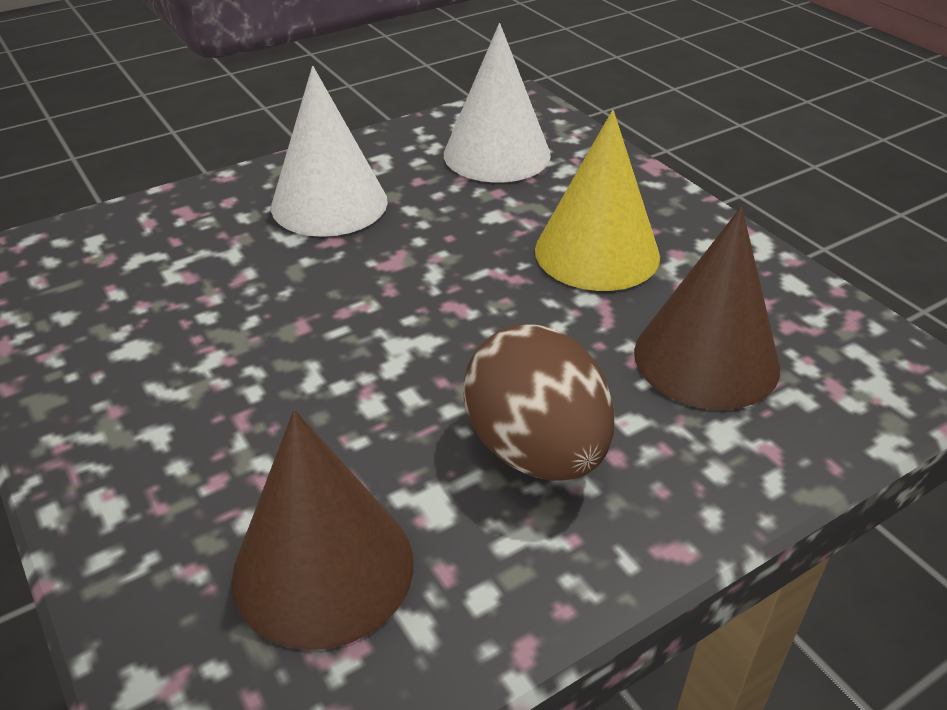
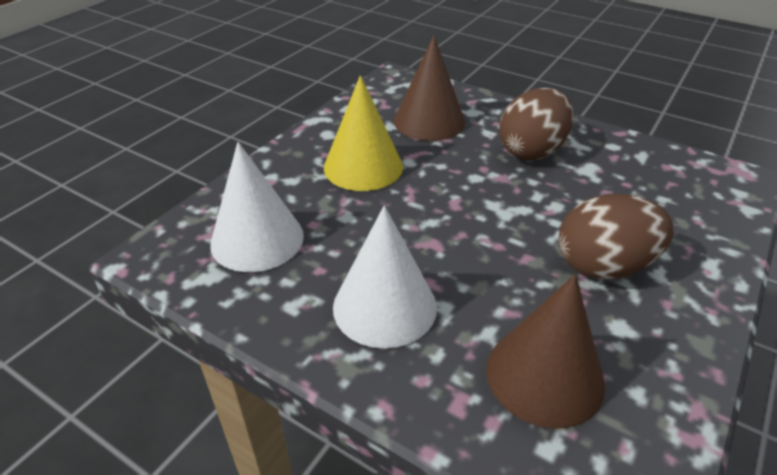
camera: 115 degrees left, 0 degrees up
(222, 386) = (603, 266): none -> brown egg
(323, 568) = (651, 185): brown cone -> brown cone (544, 375)

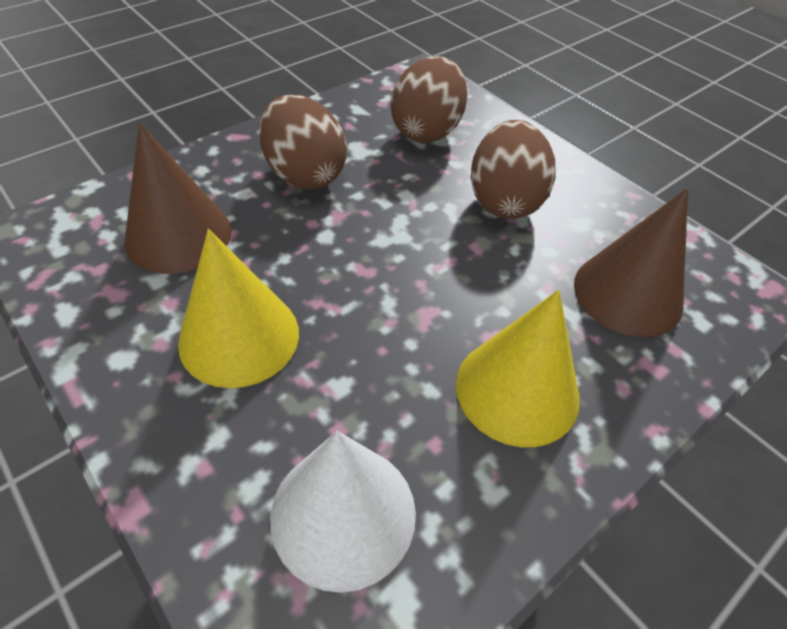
camera: 75 degrees left, 10 degrees up
(384, 306) = (517, 390): white cone -> yellow cone
(655, 199) = (427, 131): none -> brown egg

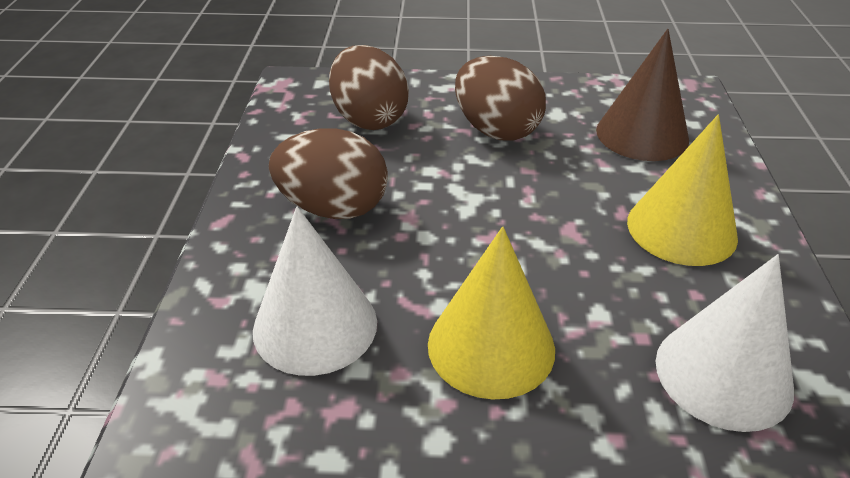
camera: 45 degrees left, 10 degrees down
(178, 235) = (315, 325): brown cone -> white cone

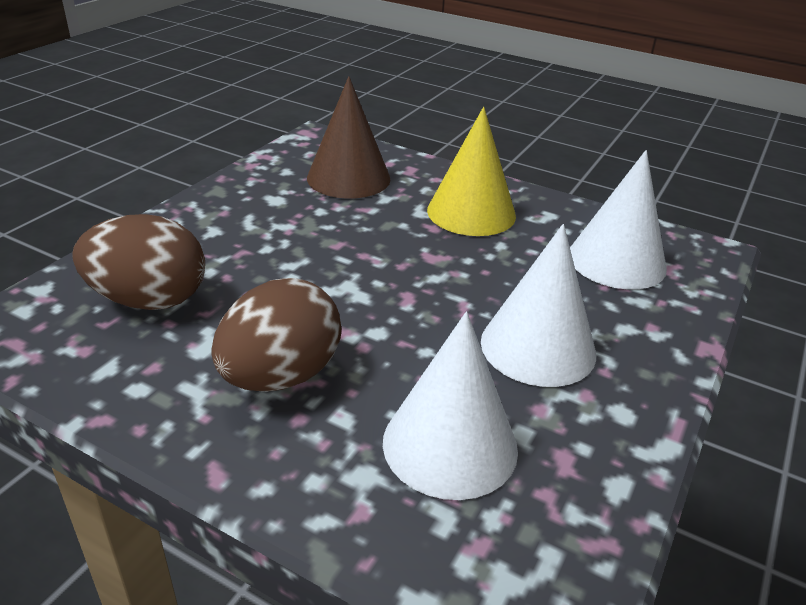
camera: 65 degrees left, 5 degrees down
(491, 346) = (538, 347): yellow cone -> white cone
(496, 130) = (263, 236): brown egg -> none

